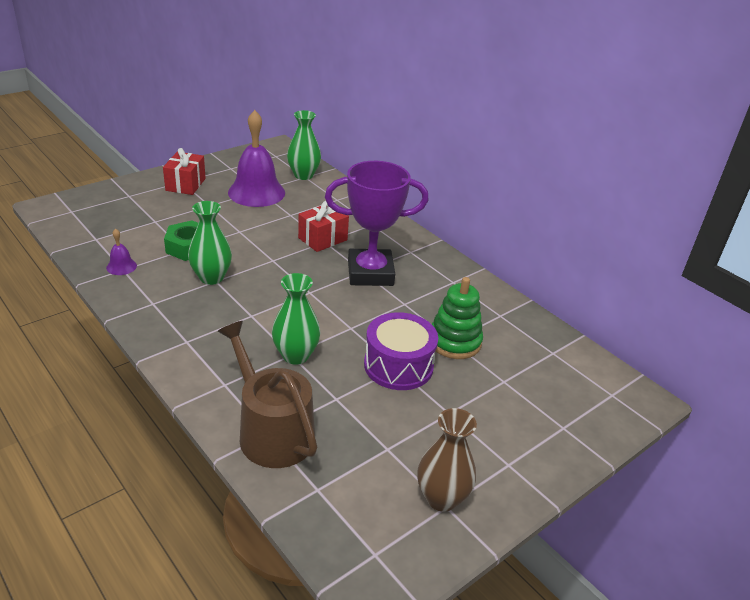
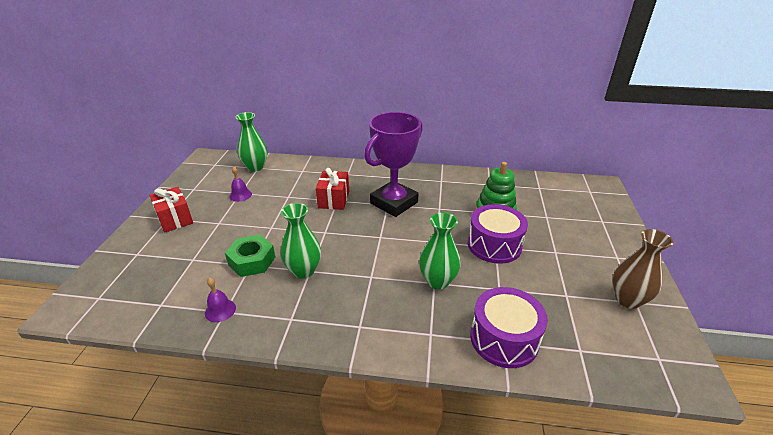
camera: 40 degrees left, 0 degrees up
(256, 192) = (240, 195): purple bell -> purple bell, size x0.43
(271, 431) = (504, 339): brown watering can -> purple drum

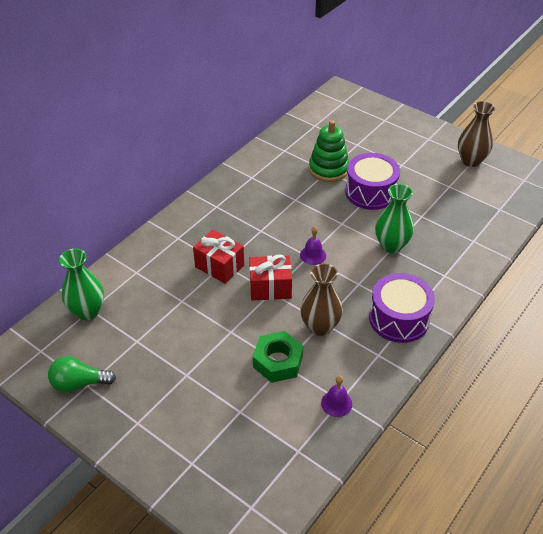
camera: 60 degrees left, 10 degrees up
(175, 219) = (145, 415): red gift -> red gift (270, 287)
(193, 186) = (79, 383): none -> green light bulb
(240, 195) = (142, 341): purple bell -> purple bell (313, 255)
(303, 270) = (320, 326): green vase -> brown vase
(394, 203) = (262, 225): purple trophy -> none
(504, 339) = (470, 239): purple drum -> purple drum (399, 318)

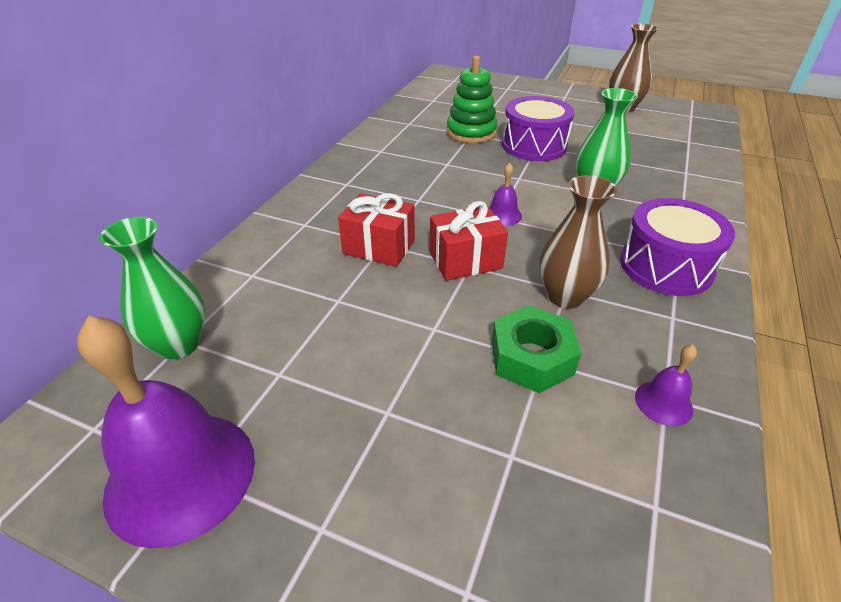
camera: 15 degrees left, 5 degrees down
(79, 383) = (181, 475): green light bulb -> purple bell

